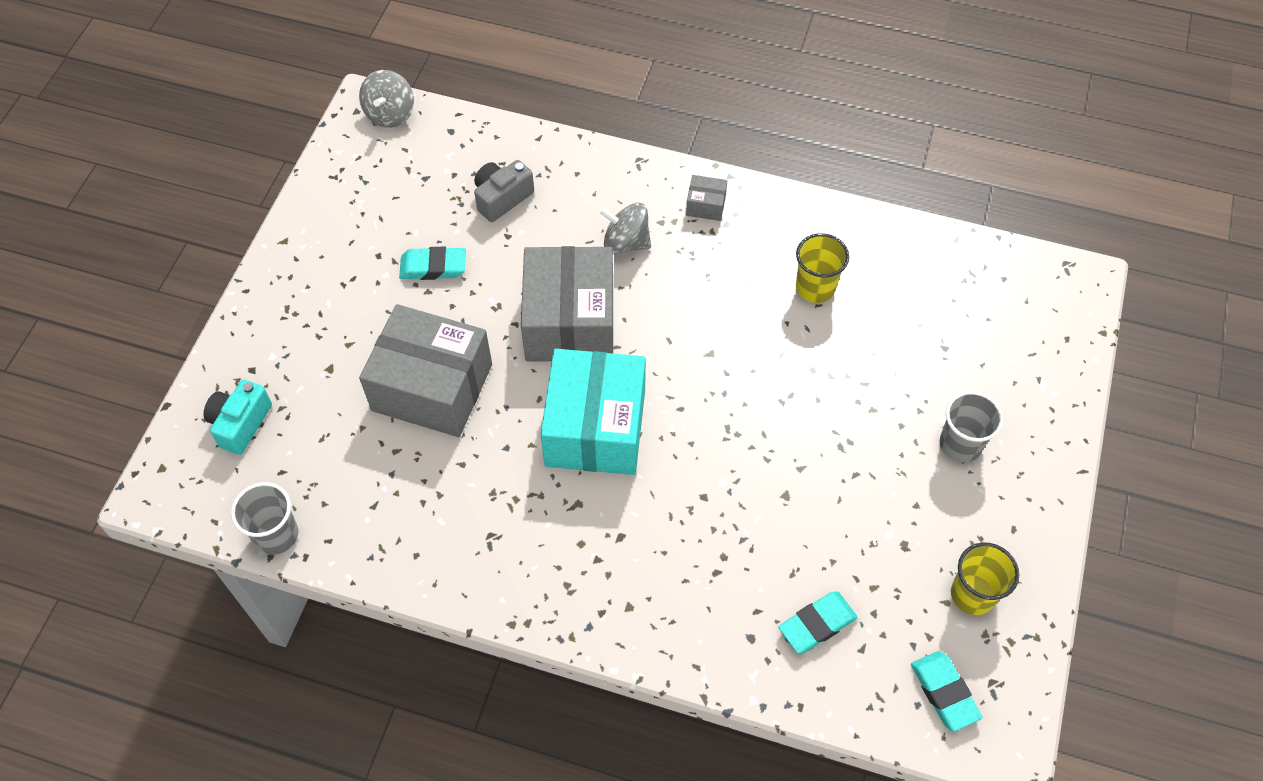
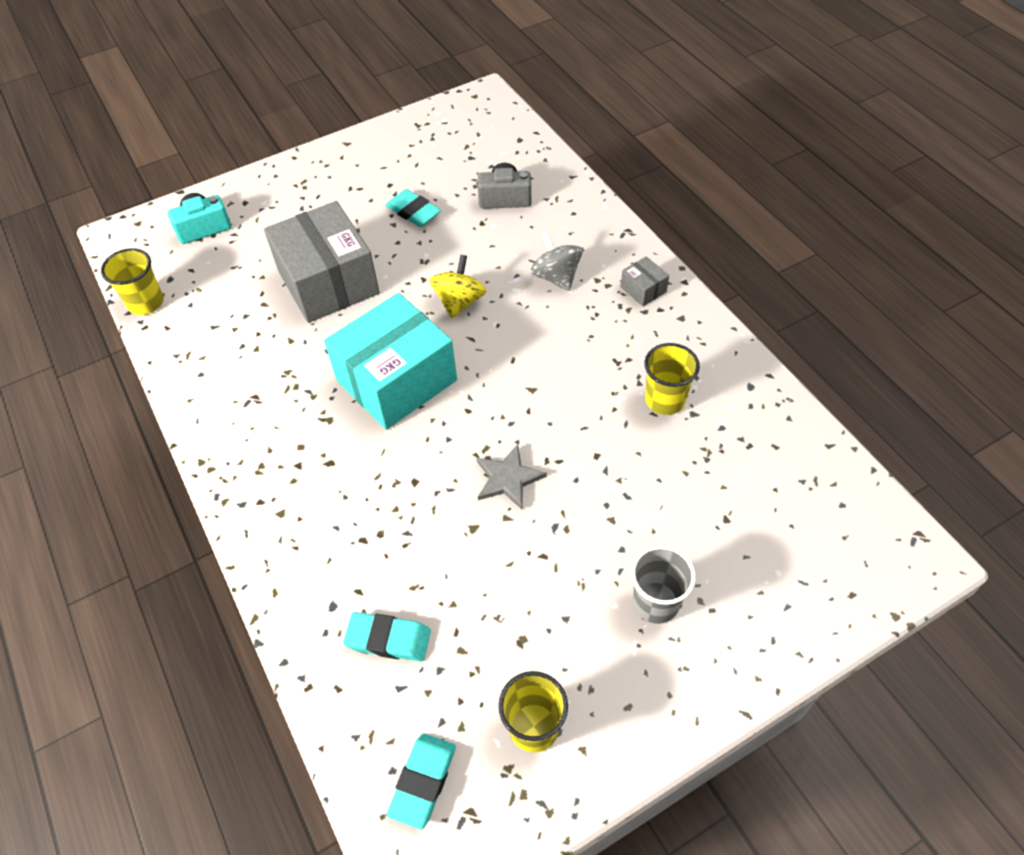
camera: 45 degrees right, 5 degrees down
(276, 535) = (146, 303): grey cup -> yellow cup
(390, 114) = (493, 108): grey spinning top -> none
(570, 322) = (459, 302): grey box -> yellow spinning top
(770, 438) = (508, 478): none -> grey star

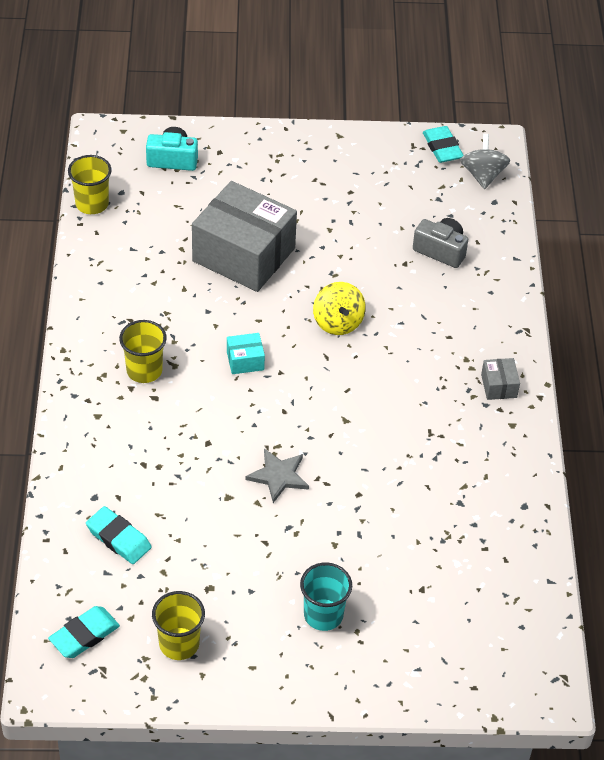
camera: 25 degrees right, 5 degrees down
(328, 282) = (244, 254): grey box -> grey box turned 60 degrees counterclockwise
(396, 380) = (245, 361): turquoise box -> turquoise box, size x0.40
(413, 212) = (354, 226): turquoise eraser -> turquoise eraser (442, 148)
(459, 302) = (338, 322): yellow spinning top -> yellow spinning top turned 120 degrees clockwise
(556, 277) = (433, 340): grey spinning top -> grey spinning top (483, 175)
(655, 602) = (323, 615): grey cup -> turquoise cup
(665, 400) = (445, 481): yellow cup -> yellow cup (144, 370)

